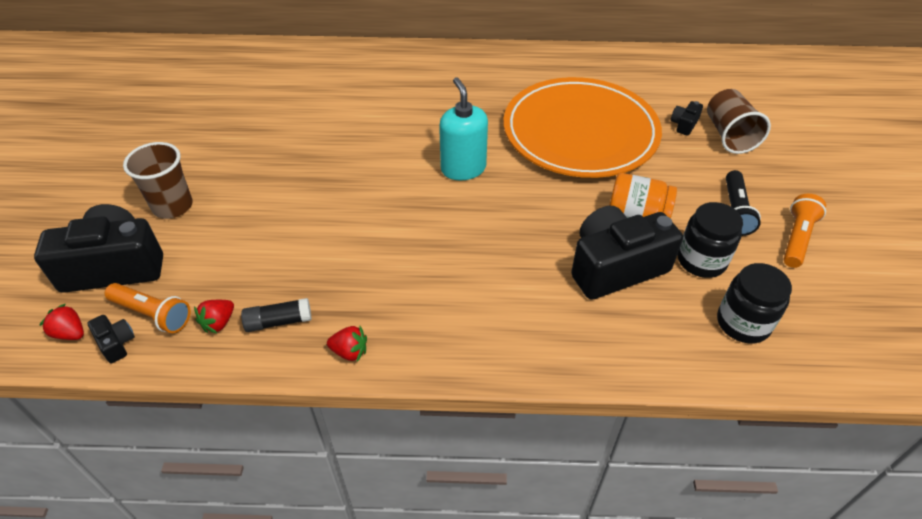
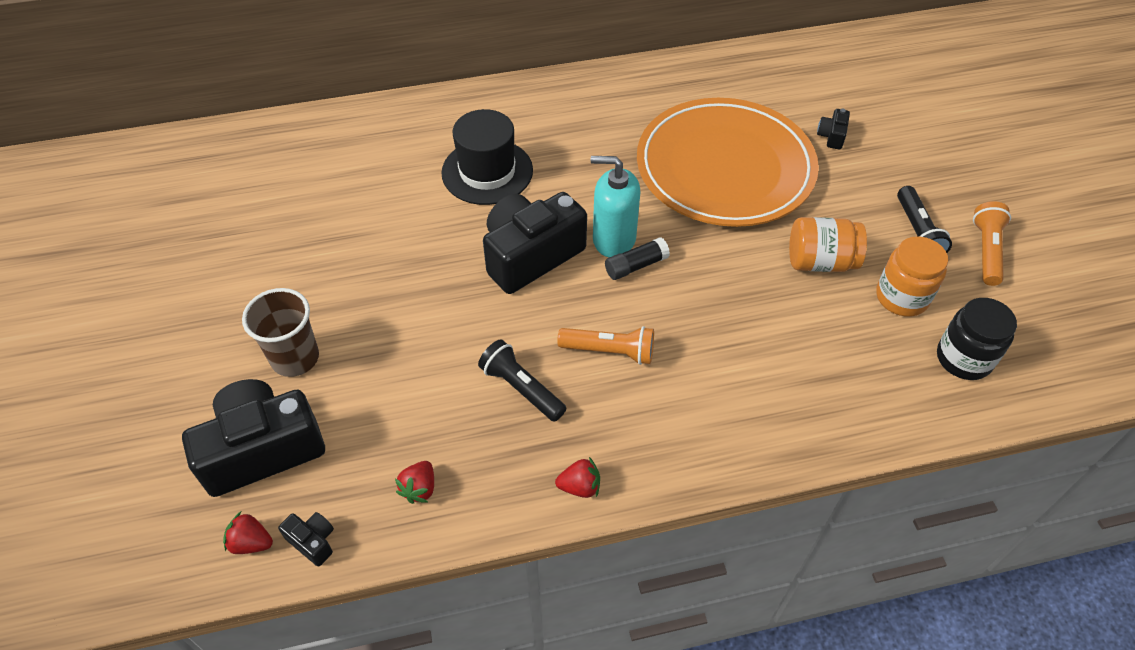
camera: 15 degrees left, 5 degrees up
(153, 314) = (338, 496): orange flashlight -> orange flashlight (610, 351)
(278, 321) = (486, 471): black glue stick -> black glue stick (636, 266)
(336, 265) = (521, 388): none -> black flashlight
(383, 103) = (487, 171): none -> black hat
(463, 168) = (614, 239): turquoise soap dispenser -> turquoise soap dispenser turned 45 degrees counterclockwise
(615, 267) = (819, 324): black camera -> black camera (531, 255)
(701, 260) = (901, 297): black jar -> orange jar
(729, 135) = (882, 141): brown cup -> none

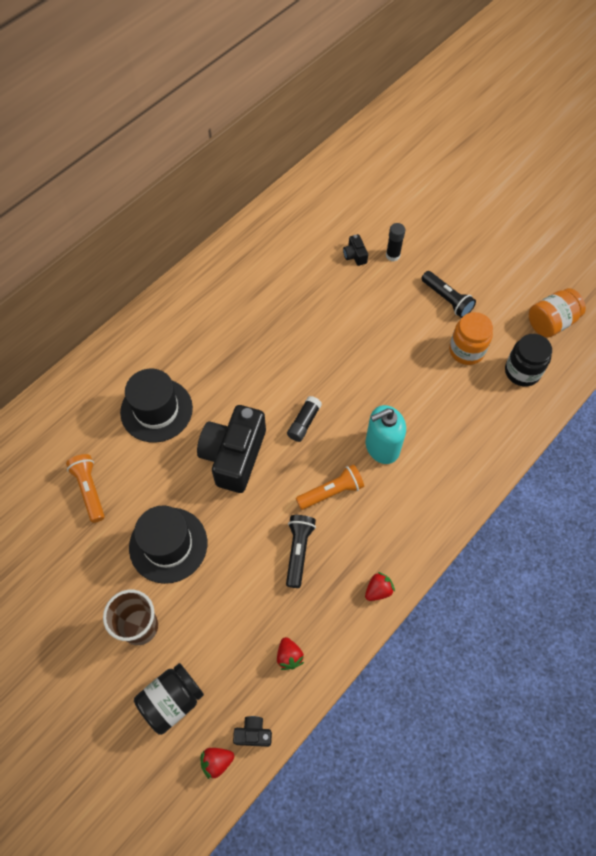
camera: 35 degrees left, 10 degrees up
(262, 449) = (172, 700): black camera -> black jar
(390, 299) = (168, 545): none -> black hat
(521, 388) = (298, 551): black flashlight -> black flashlight turned 90 degrees clockwise
(614, 239) = (277, 411): turquoise soap dispenser -> turquoise soap dispenser (382, 447)
(725, 167) = (307, 317): orange plate -> none
(820, 262) = (407, 353): orange jar -> orange jar (551, 322)
(880, 157) = (392, 255): none -> black glue stick
(986, 251) = (491, 290): orange flashlight -> orange flashlight (89, 490)

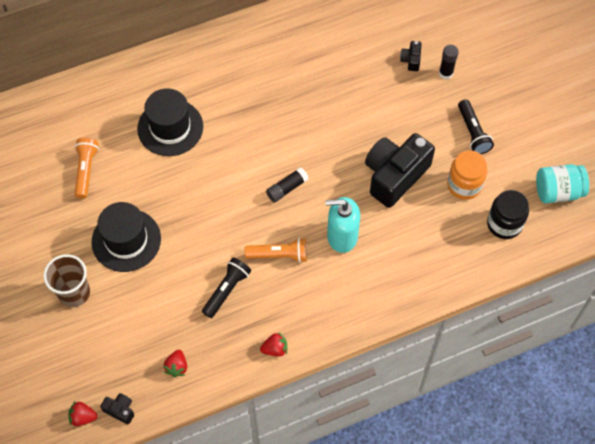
camera: 25 degrees right, 0 degrees up
(172, 700) = (71, 358): black jar -> none
(234, 455) = (214, 191): black camera -> black camera (395, 175)
(551, 322) = (558, 191): orange jar -> turquoise jar

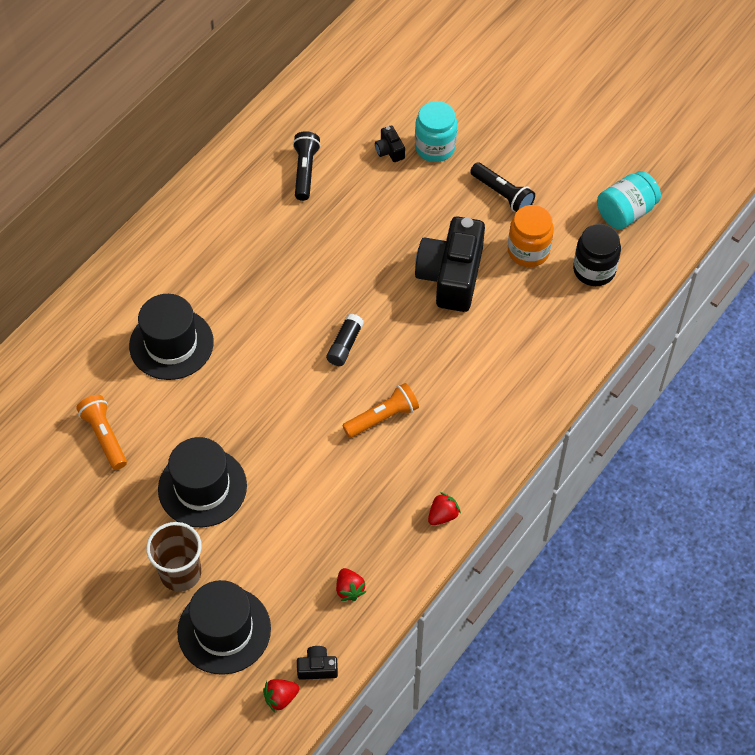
camera: 30 degrees left, 5 degrees down
(77, 348) = (224, 630): none -> black hat
(227, 290) = (350, 482): black flashlight -> black flashlight (305, 171)
(342, 236) = (436, 365): turquoise soap dispenser -> none
(445, 73) = (435, 147): black glue stick -> turquoise jar

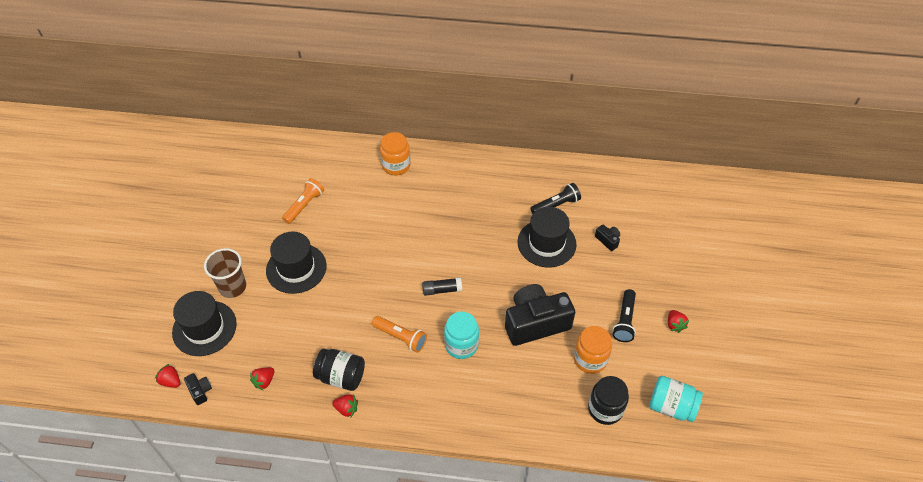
camera: 60 degrees right, 5 degrees down
(116, 304) = (396, 165): none -> orange jar
(171, 344) = (385, 204): black hat -> black hat (546, 243)
(389, 150) = (608, 240): black camera -> black camera turned 105 degrees clockwise
(396, 503) = (341, 376): none -> black jar
(435, 147) = (631, 263): turquoise jar -> turquoise jar (461, 345)
(536, 154) = (674, 325): none -> red strawberry

